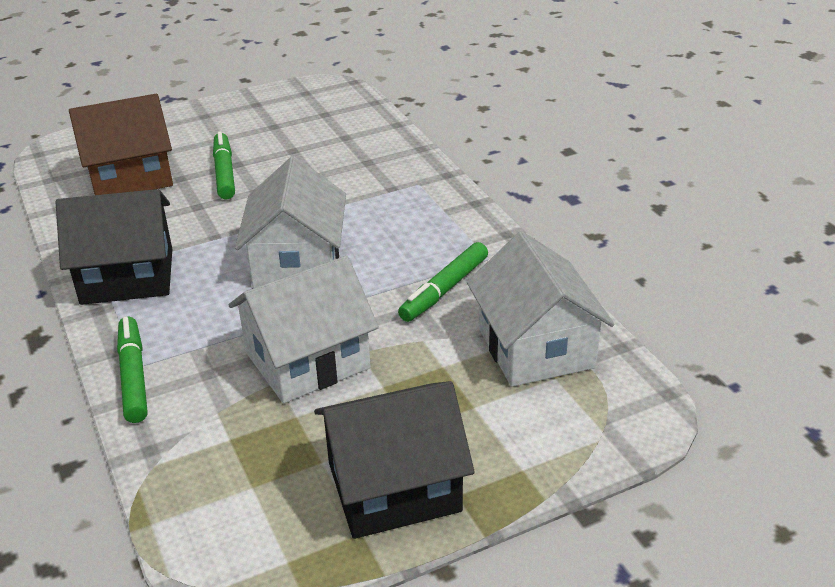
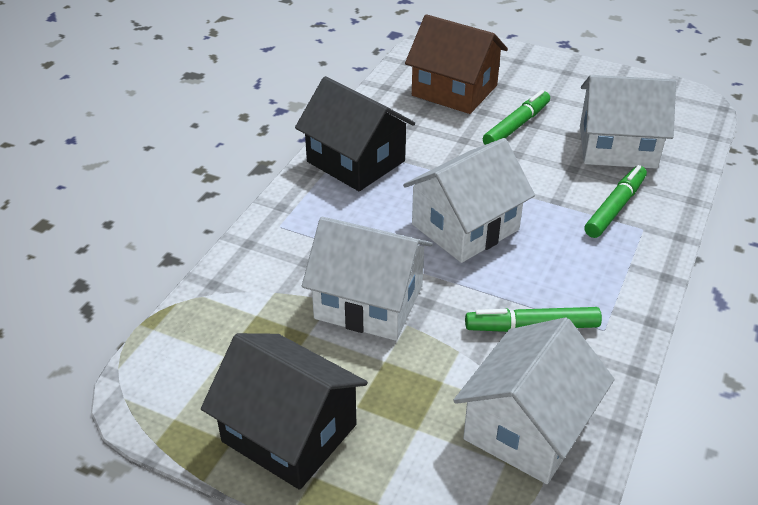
camera: 50 degrees right, 5 degrees up
(134, 376) = (269, 231): green marker -> green marker (615, 208)
(321, 144) = (617, 147): none -> white house

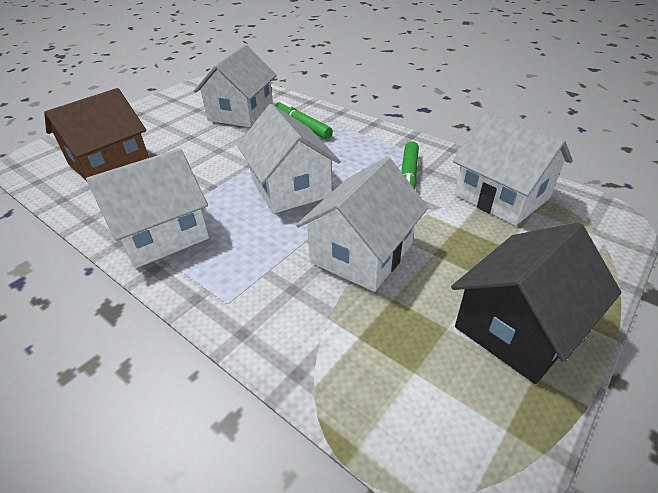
camera: 75 degrees left, 0 degrees up
(356, 161) = (162, 234): black house -> white house
(516, 126) = (184, 144): green marker -> none

